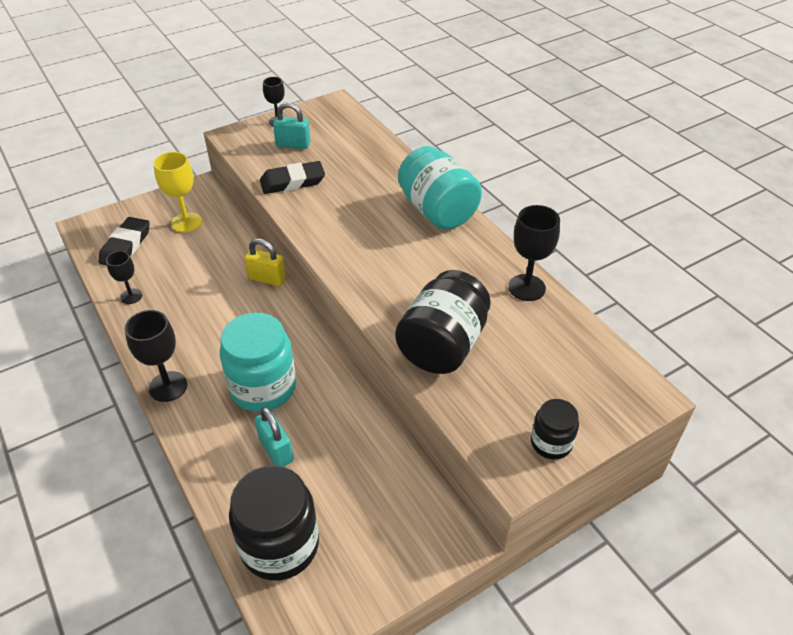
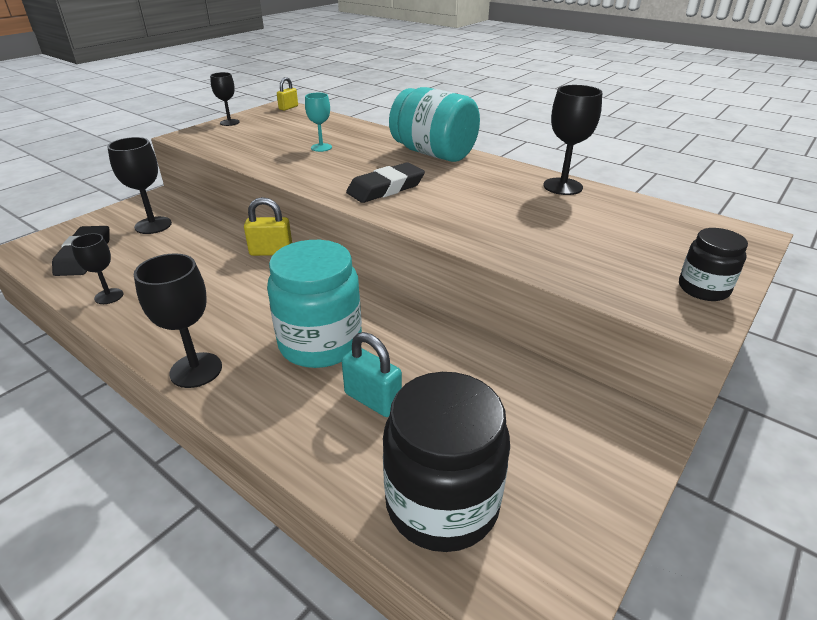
camera: 20 degrees left, 10 degrees down
(186, 222) = (153, 225): yellow goblet -> black goblet
(292, 182) = (271, 156): black eraser -> black eraser (386, 188)
(293, 145) = (256, 134): turquoise padlock -> none
(341, 107) = (288, 108): none -> yellow padlock
(341, 179) = (321, 147): none -> turquoise goblet
(442, 345) = (522, 239): black jar -> none

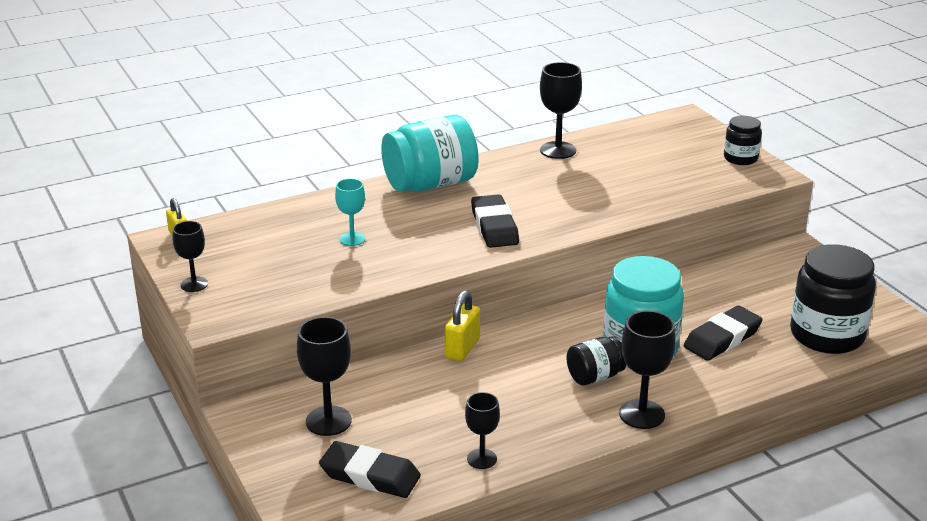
camera: 65 degrees left, 5 degrees down
(255, 326) = (595, 376): none -> black jar
(373, 399) = (722, 338): turquoise padlock -> black eraser

